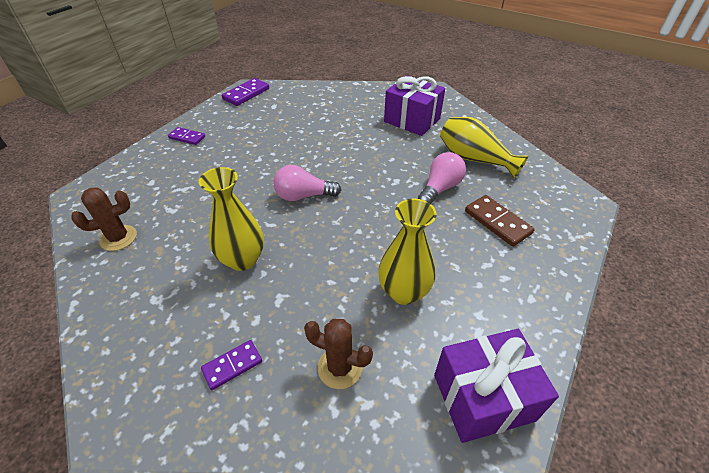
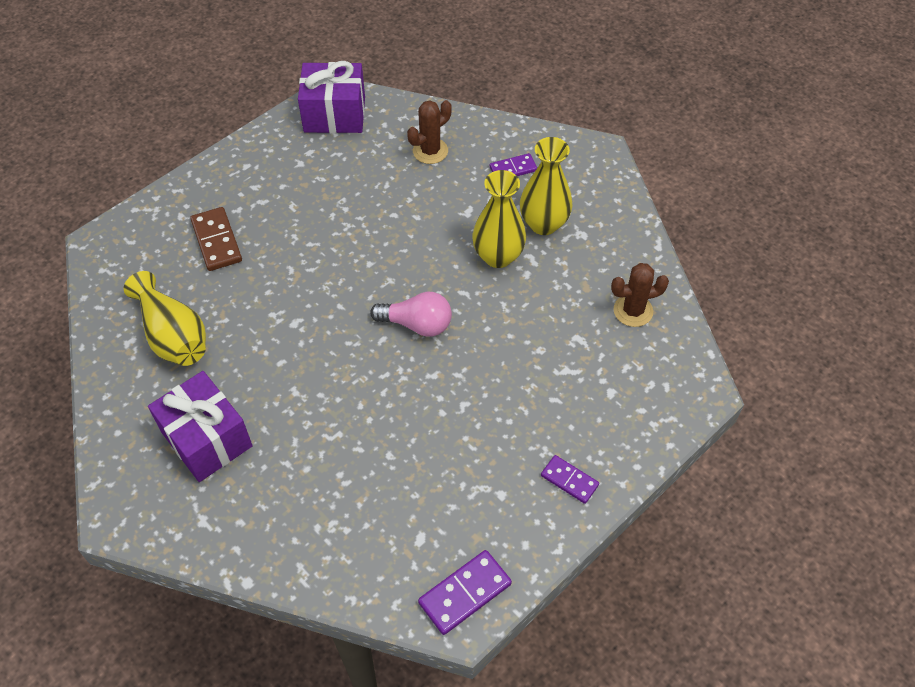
camera: 165 degrees left, 10 degrees up
(339, 367) = (430, 151): brown cactus -> brown cactus turned 75 degrees counterclockwise
(403, 292) = (354, 193): yellow vase -> yellow vase (543, 224)
(440, 188) = (248, 299): pink light bulb -> none

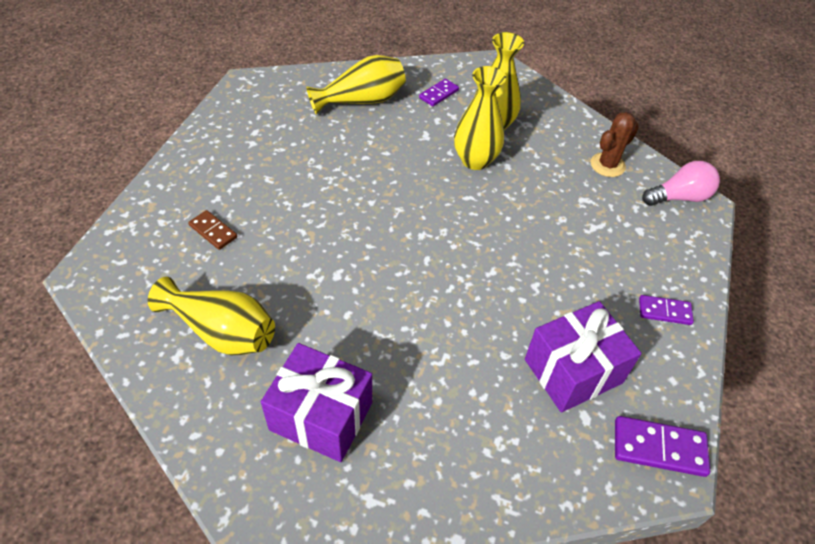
camera: 30 degrees left, 5 degrees down
(217, 241) = (213, 231): brown domino -> brown domino, size x0.65
(334, 114) = (258, 97): purple gift -> purple gift (573, 371)
(417, 324) = (448, 236): pink light bulb -> pink light bulb (679, 197)
(430, 151) = (362, 101): brown cactus -> yellow vase
(464, 593) = (659, 447): purple domino -> purple domino turned 75 degrees clockwise

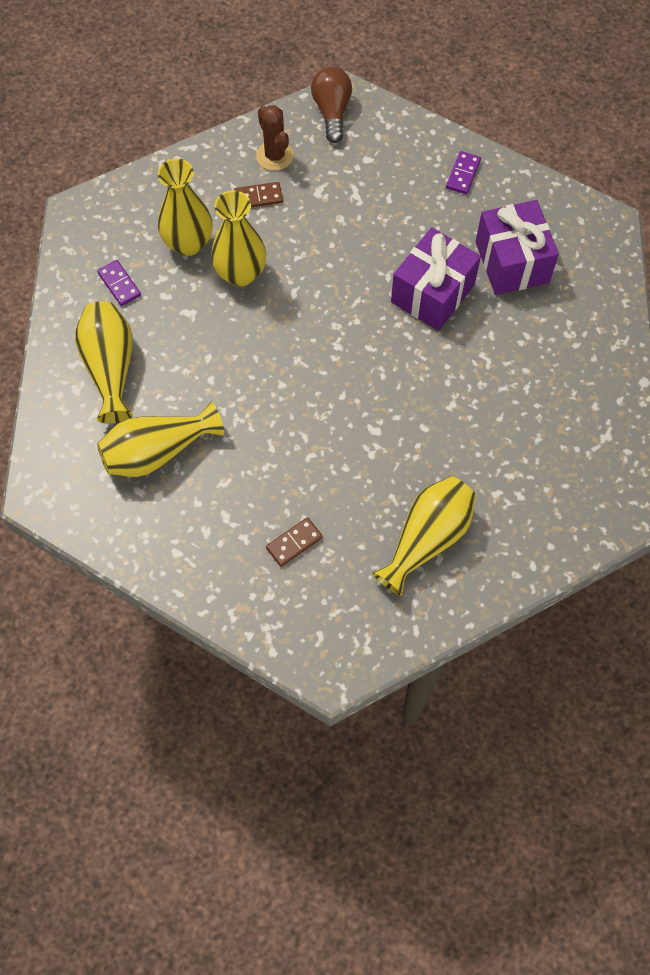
camera: 75 degrees left, 15 degrees up
(291, 136) = (157, 451): none -> yellow vase
(321, 416) = (528, 462): purple gift -> purple gift (432, 293)
(558, 160) = (258, 197): none -> brown domino
(659, 447) = (587, 225): purple domino -> none
(679, 197) = (332, 111): pink light bulb -> brown light bulb

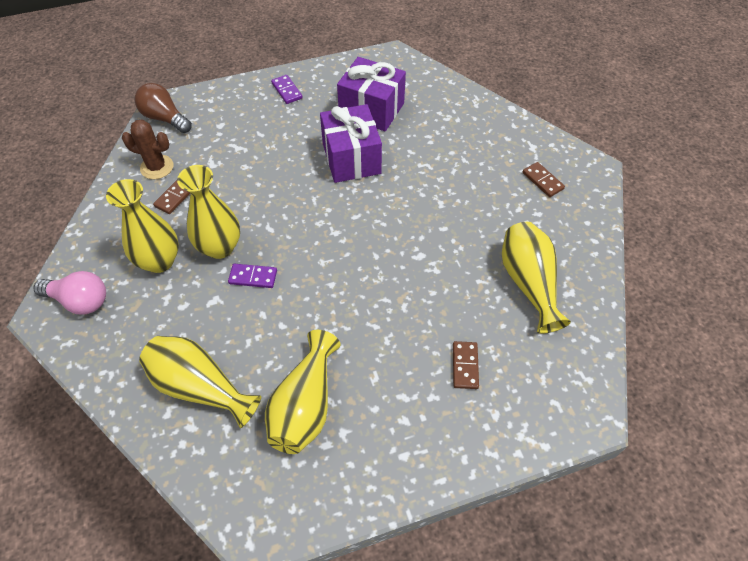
camera: 50 degrees left, 10 degrees down
(106, 224) = (80, 301): none -> pink light bulb
(119, 284) = (138, 329): purple domino -> purple domino (253, 277)
(567, 474) = (542, 181): none -> brown domino

